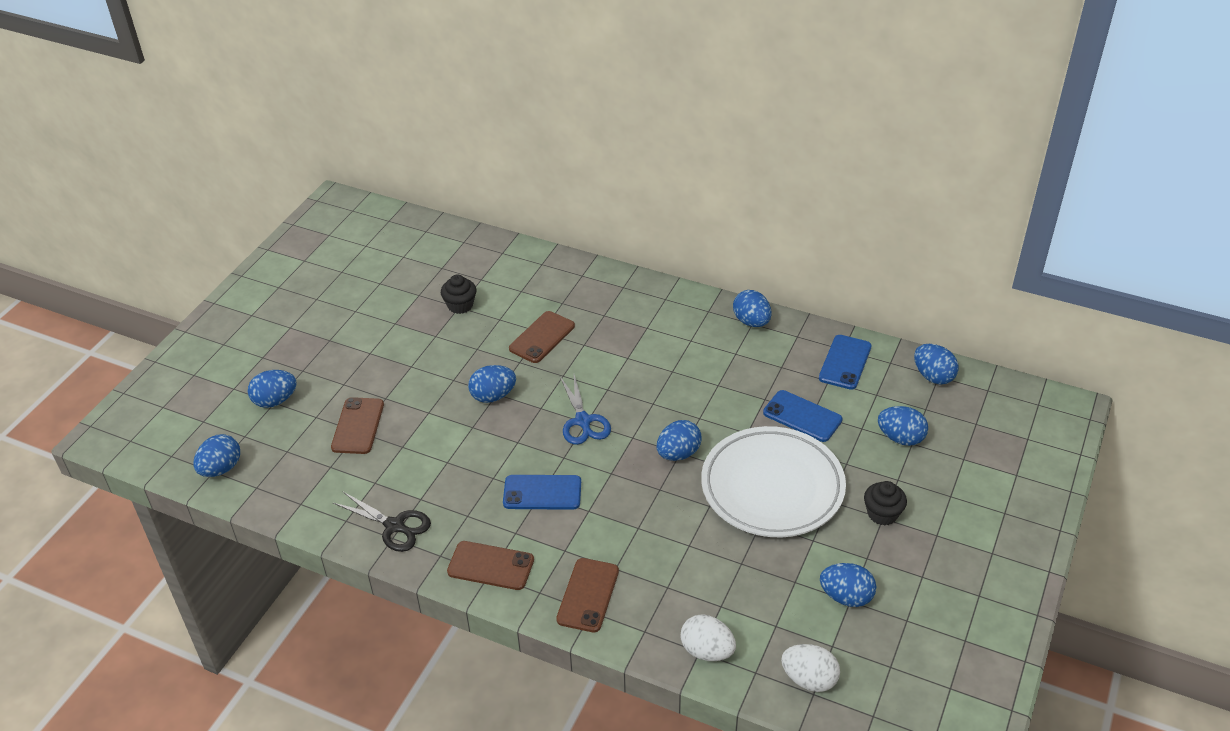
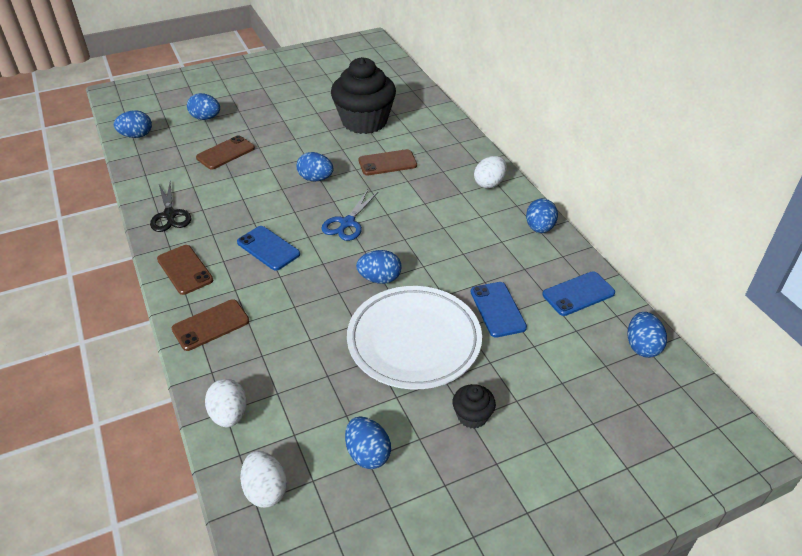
camera: 40 degrees right, 0 degrees up
(460, 305) = (364, 121): black cupcake -> black cupcake, size x2.30
(660, 303) = (489, 183): none -> white egg
(900, 438) = (557, 373): blue egg -> none

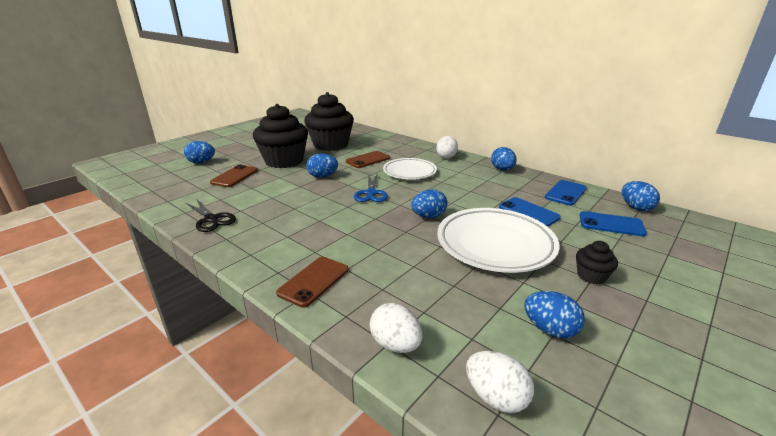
camera: 25 degrees left, 15 degrees down
(136, 136) = (143, 181): blue egg -> none
(185, 270) = (255, 250): brown phone -> none
(268, 248) = (321, 220): blue phone -> blue phone (611, 224)
(292, 139) = (284, 161): none -> black cupcake
(419, 199) = (409, 172): none -> white plate

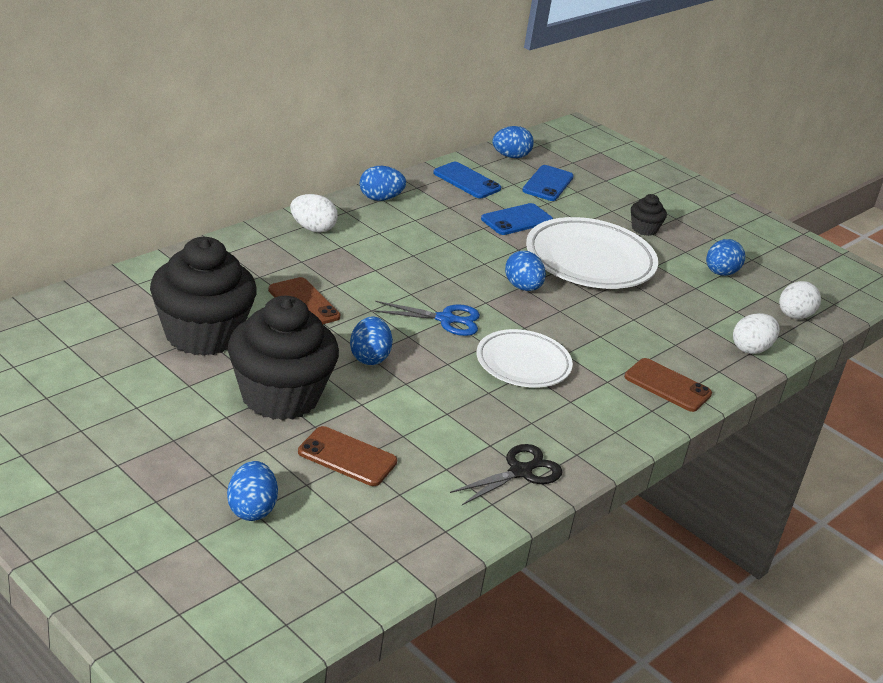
camera: 90 degrees left, 5 degrees up
(409, 172) = (371, 273): white plate -> white plate (523, 364)

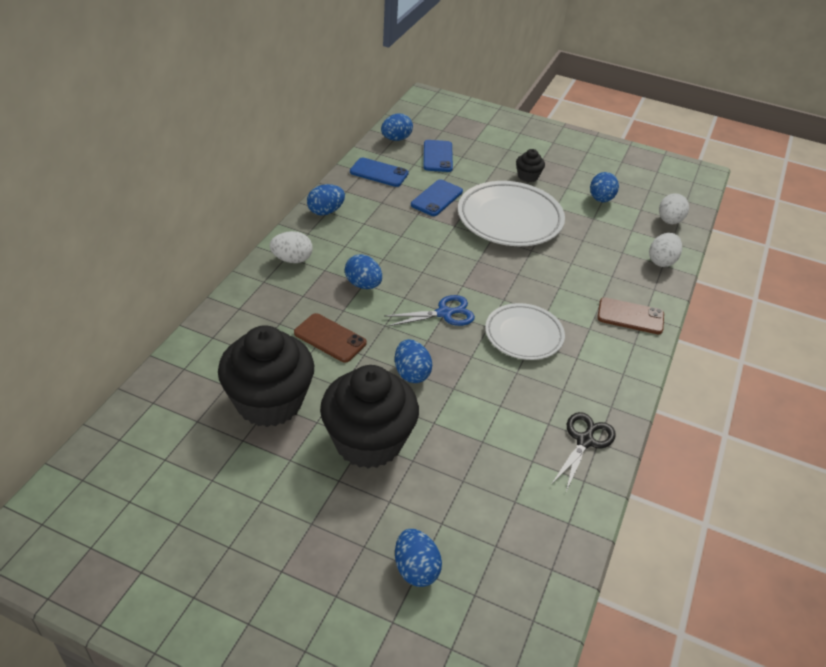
camera: 20 degrees left, 10 degrees up
(347, 457) = (455, 481): brown phone -> none
(522, 287) = (479, 261): blue egg -> blue egg (363, 284)

